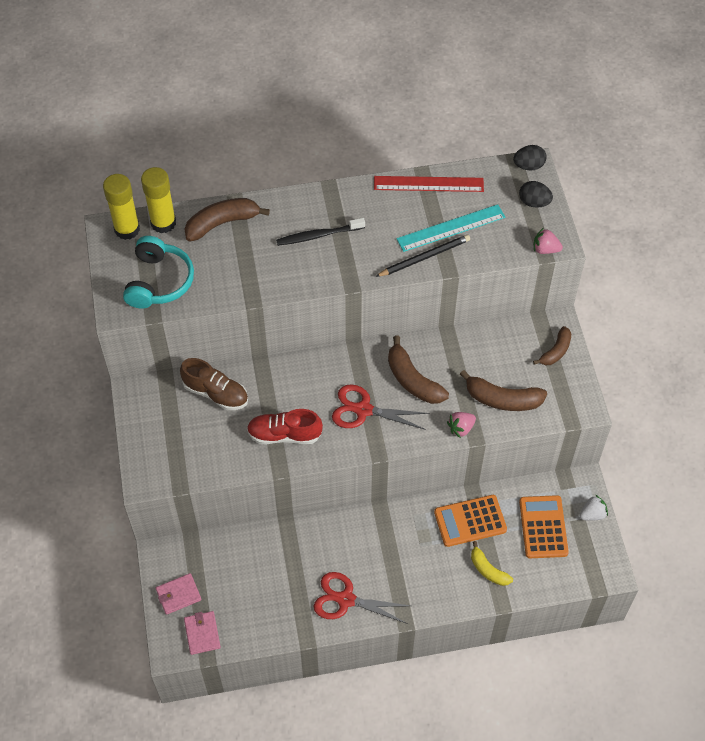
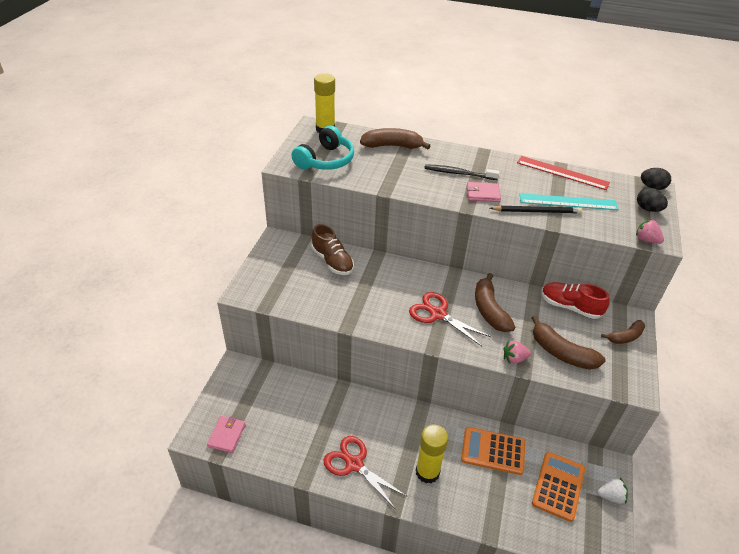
camera: 25 degrees right, 15 degrees down
(163, 223) = (352, 133): yellow glue stick -> yellow glue stick (427, 472)
(178, 595) = (229, 399): pink wallet -> pink wallet (482, 194)
(284, 435) = (365, 306): red shoe -> red shoe (570, 307)
(488, 569) = (491, 498): yellow banana -> none

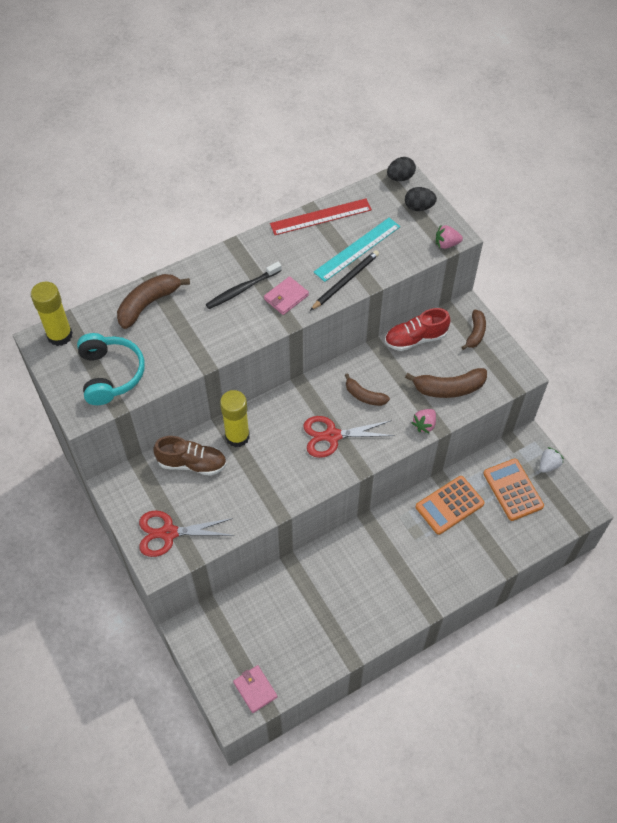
camera: 45 degrees left, 15 degrees up
(354, 464) = (372, 612): red scissors -> red scissors (169, 533)
(427, 472) = (425, 566): yellow glue stick -> yellow glue stick (237, 436)
(489, 310) = (364, 396): brown banana -> brown banana, size x0.64

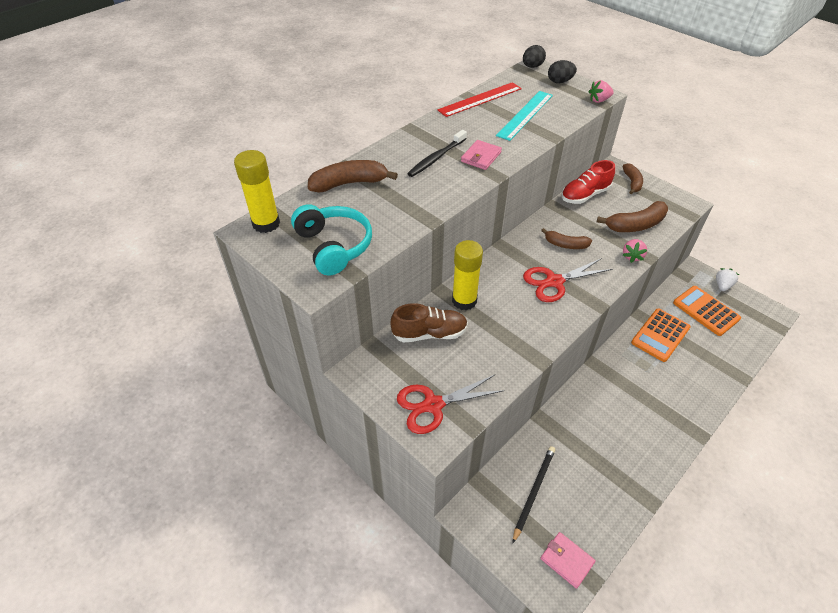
camera: 15 degrees left, 10 degrees down
(148, 304) = (349, 183): brown banana -> brown banana turned 45 degrees clockwise
(345, 281) = (528, 137): black pencil -> black pencil (534, 492)

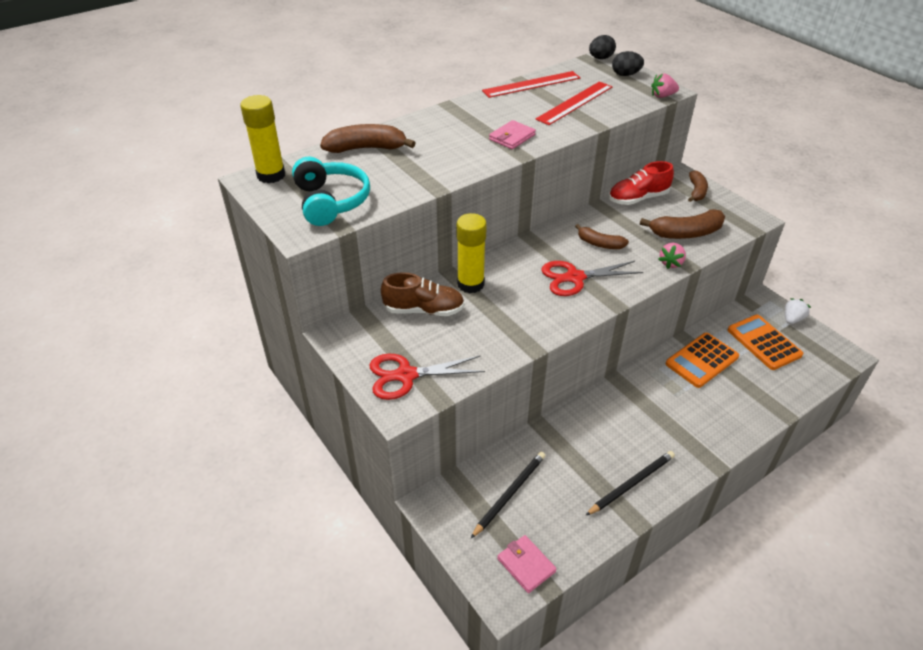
camera: 10 degrees right, 5 degrees down
(436, 158) = (464, 134): black toothbrush -> none
(525, 115) = (575, 103): turquoise ruler -> red ruler
(634, 464) = (631, 484): none -> black pencil

